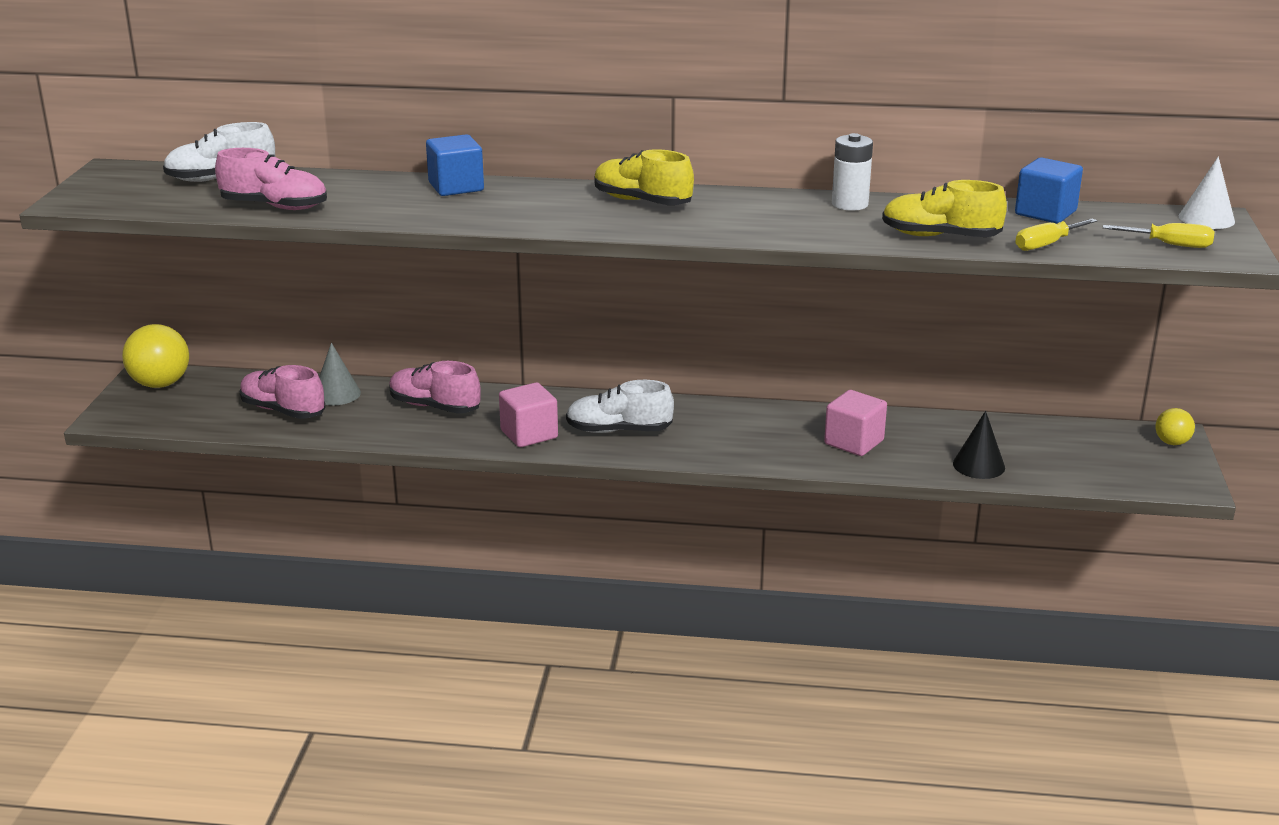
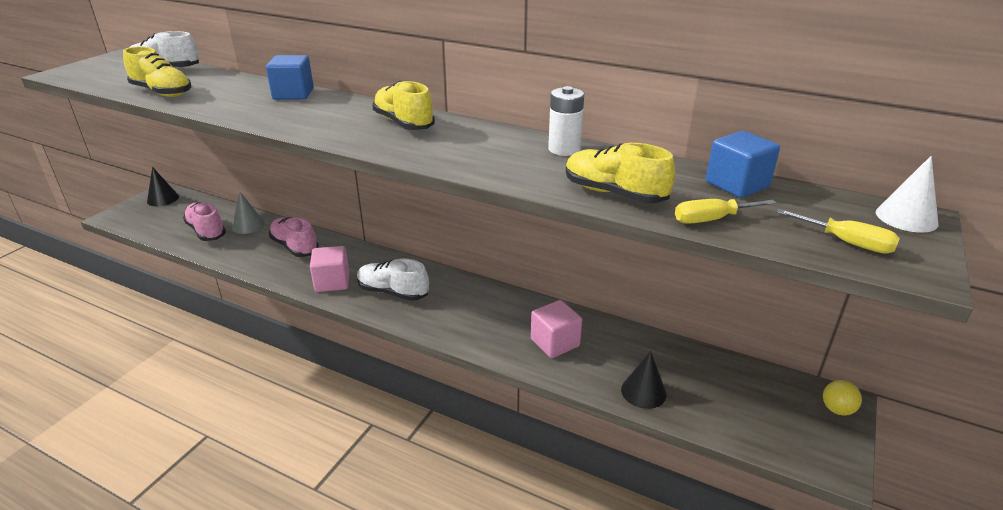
camera: 20 degrees right, 5 degrees up
(160, 384) = (163, 199): yellow ball -> black cone
(274, 206) = (162, 92): pink shoe -> yellow shoe

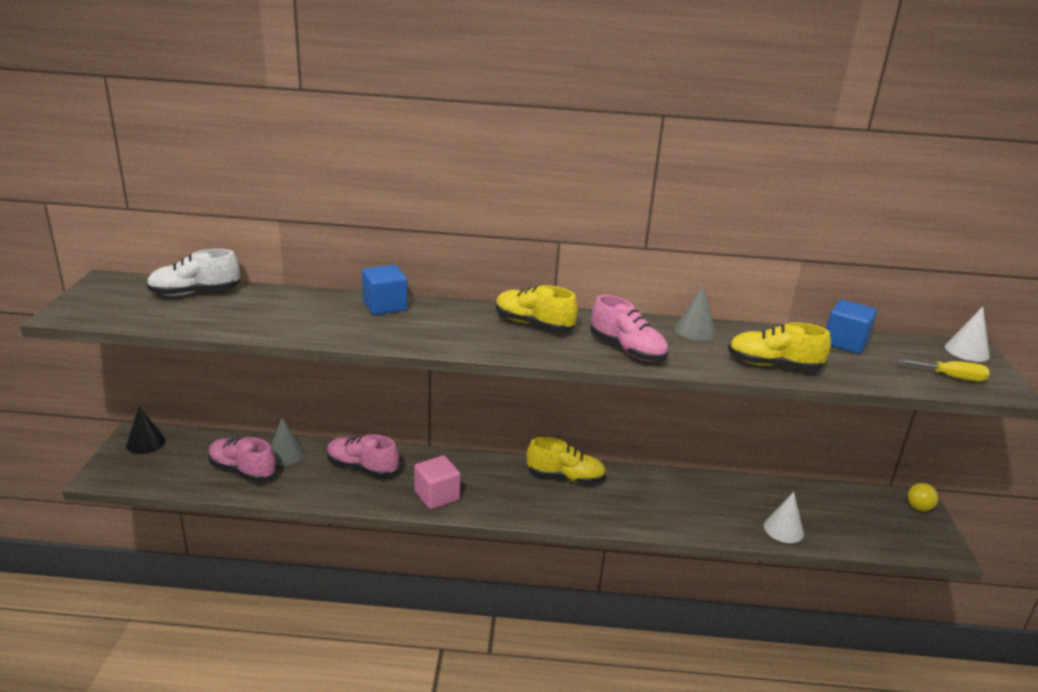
camera: 25 degrees left, 5 degrees down
(162, 92) = (237, 322): yellow shoe -> yellow shoe (565, 477)
(393, 292) = (506, 493): white shoe -> none
(466, 156) = (627, 350): none -> pink shoe
(555, 343) = (686, 506): pink cube -> none
(564, 149) = (695, 331): white battery -> grey cone
(643, 391) = (783, 529): black cone -> white cone
(711, 219) = (858, 375): yellow screwdriver -> none

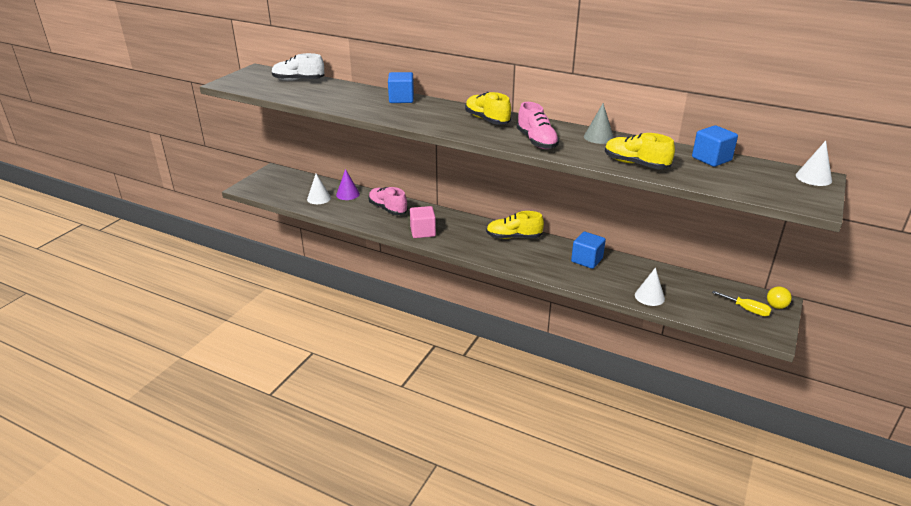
camera: 25 degrees right, 5 degrees up
(146, 443) = (275, 175): black cone -> none
(242, 470) = (319, 198): pink shoe -> white cone
(285, 454) = (347, 194): grey cone -> purple cone
(565, 477) = (514, 237): yellow shoe -> yellow shoe turned 150 degrees clockwise
(677, 492) = (587, 260): none -> blue cube
(951, 377) = (776, 191): yellow screwdriver -> yellow screwdriver (747, 309)

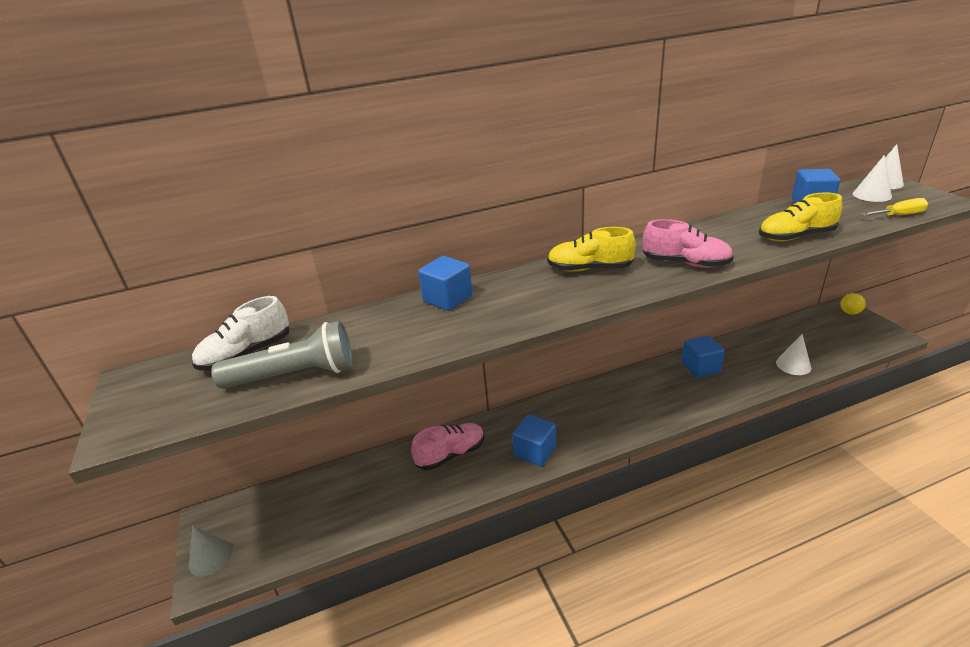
camera: 45 degrees left, 0 degrees up
(297, 94) = (295, 375): none -> grey flashlight
(319, 198) = (345, 507): white cone -> white cone (872, 195)
(347, 194) = (372, 472): purple cone -> none
(388, 209) = (451, 454): pink shoe -> pink shoe turned 150 degrees clockwise
(423, 232) = (535, 451): pink cube -> blue cube
(514, 237) = (615, 390): yellow shoe -> none
(598, 137) = (708, 230): grey cone -> grey cone (210, 557)
(747, 309) = (847, 328): yellow screwdriver -> yellow screwdriver (899, 215)

